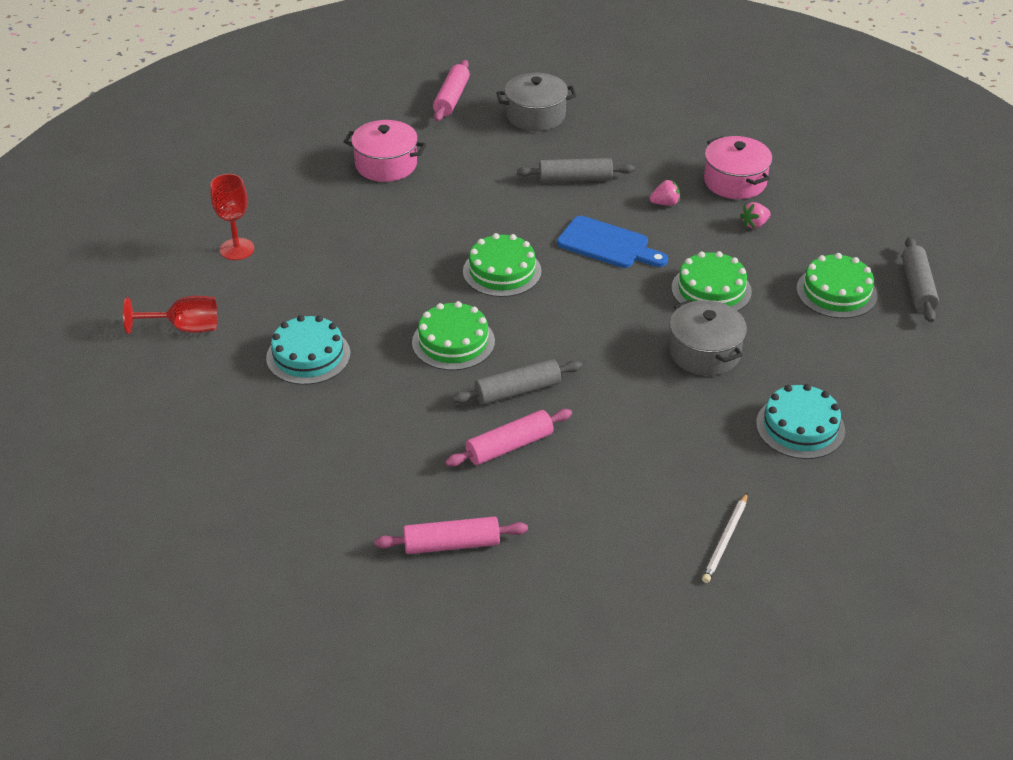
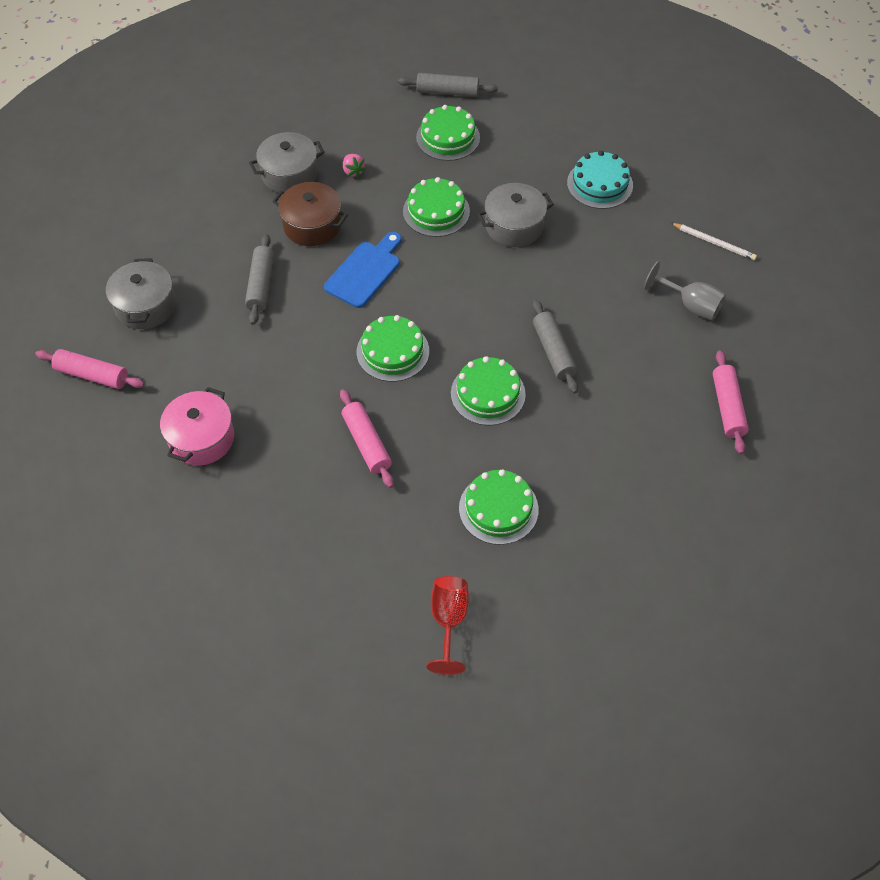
camera: 85 degrees left, 15 degrees up
(237, 249) = (325, 577): red goblet -> none
(308, 355) = (498, 508): turquoise cake -> green cake
(509, 446) = (619, 362): pink rolling pin -> pink rolling pin (366, 443)
(610, 513) = (690, 305): none -> grey goblet
(665, 203) = (312, 225): pink strawberry -> brown pot
(735, 181) = (289, 174): pink pot -> grey pot

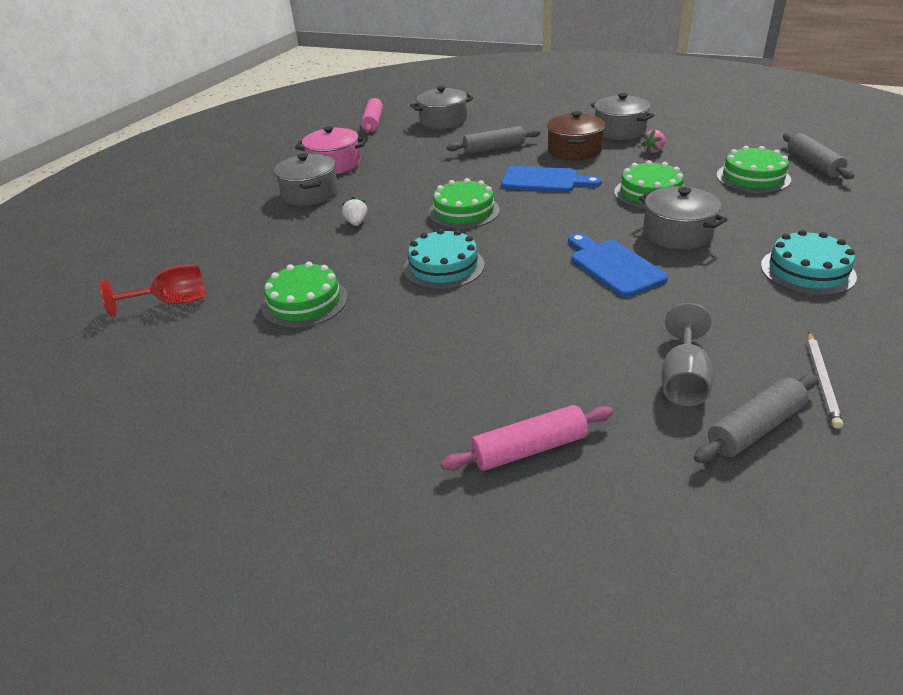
camera: 75 degrees right, 20 degrees down
(269, 474) = (310, 194): none -> grey pot
(366, 443) = (356, 223): pink rolling pin -> white strawberry
(488, 394) = (443, 267): green cake -> turquoise cake
(542, 284) = (613, 266): none -> blue cutting board
(553, 351) = (524, 292): grey rolling pin -> grey rolling pin (755, 428)

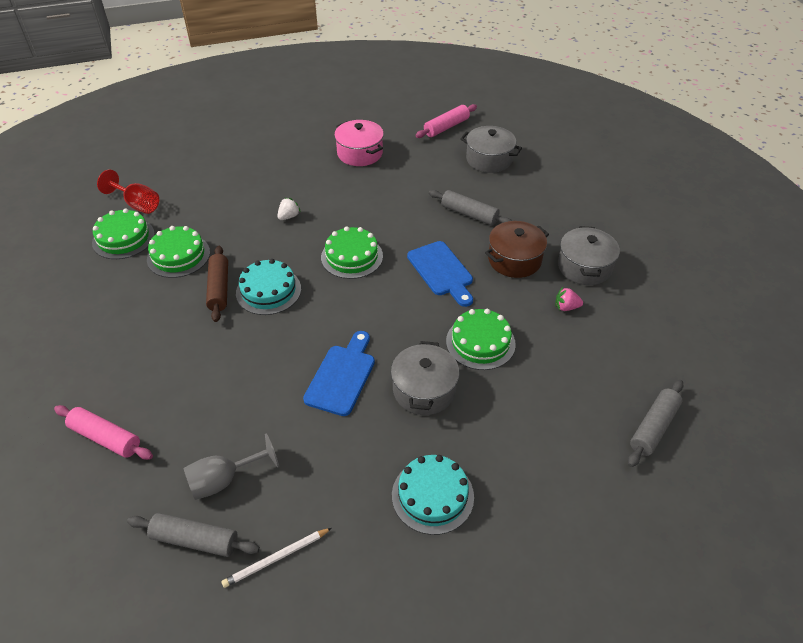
camera: 45 degrees right, 10 degrees up
(310, 194) = (308, 170): grey pot -> none
(396, 293) = (219, 288): none -> brown rolling pin
(753, 177) = (578, 395): green cake -> green cake (123, 238)

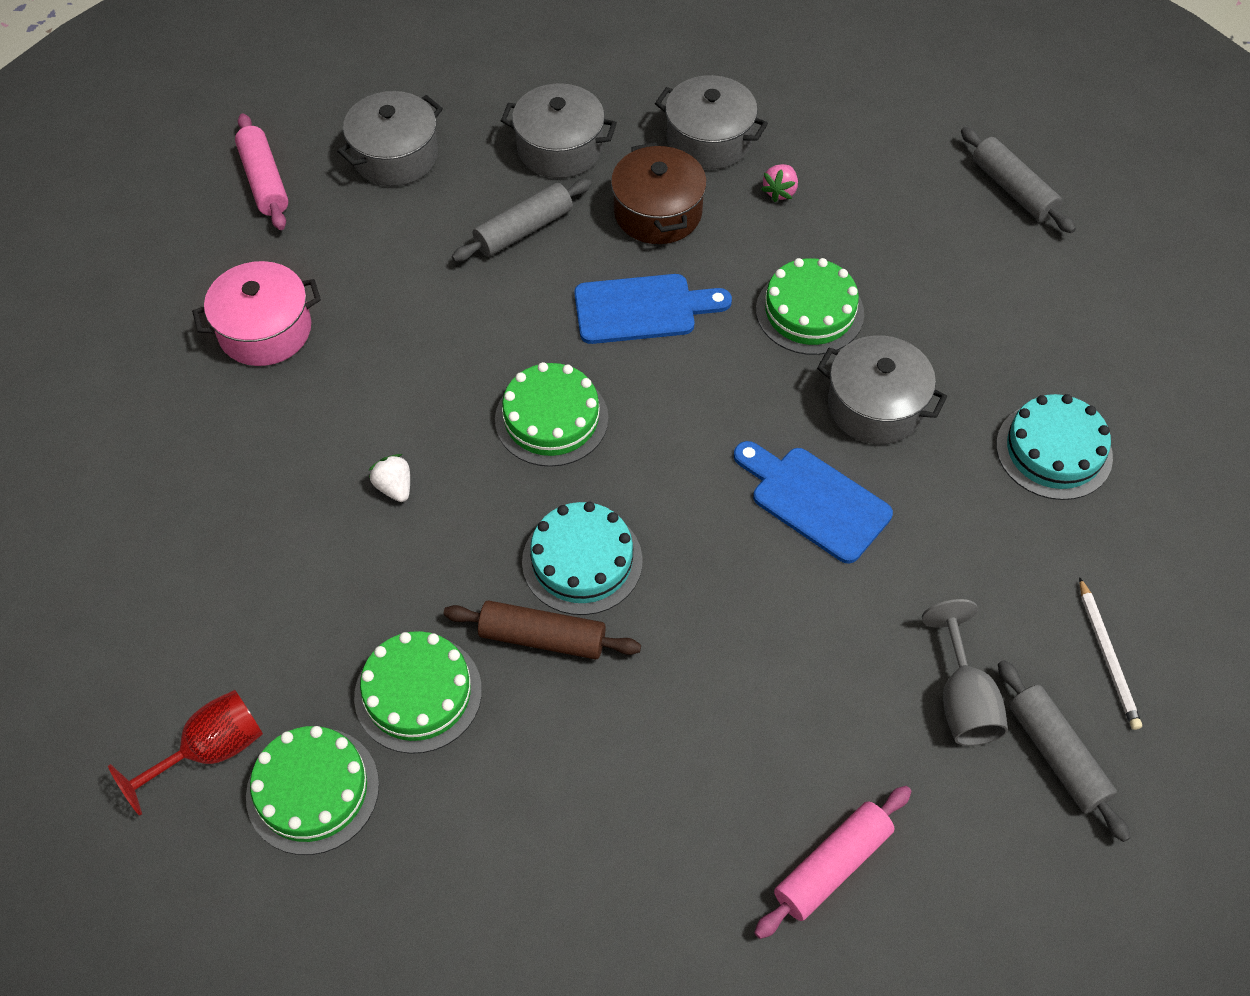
camera: 70 degrees left, 10 degrees up
(195, 540) = (1056, 755): grey rolling pin -> grey rolling pin turned 60 degrees counterclockwise
(534, 211) = (560, 148): none -> grey pot

